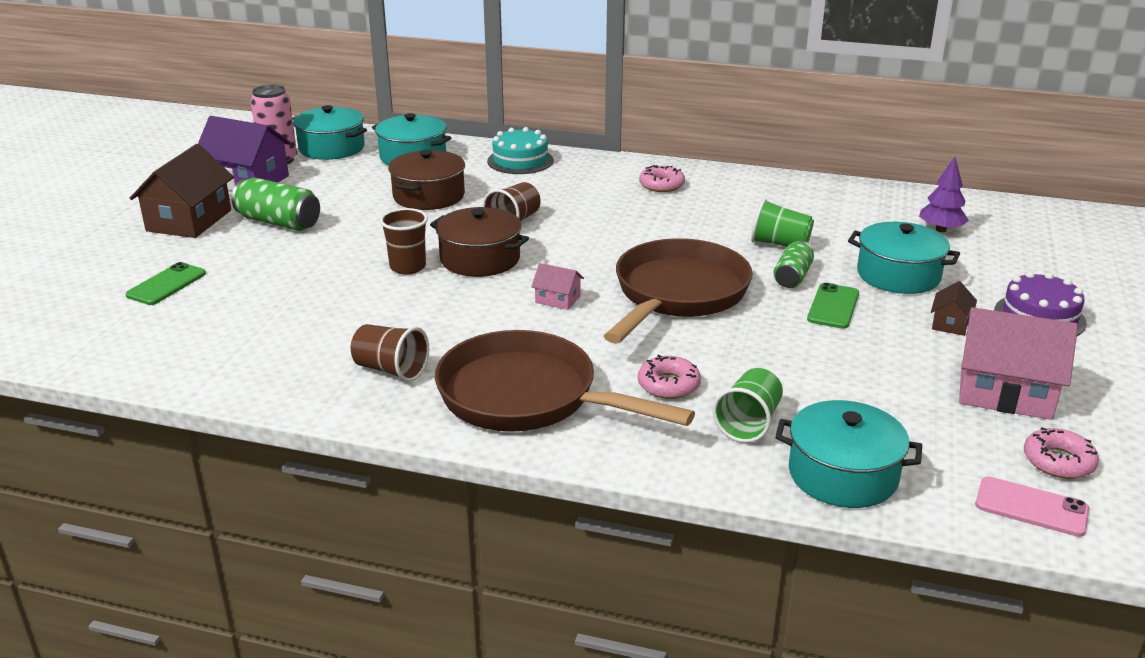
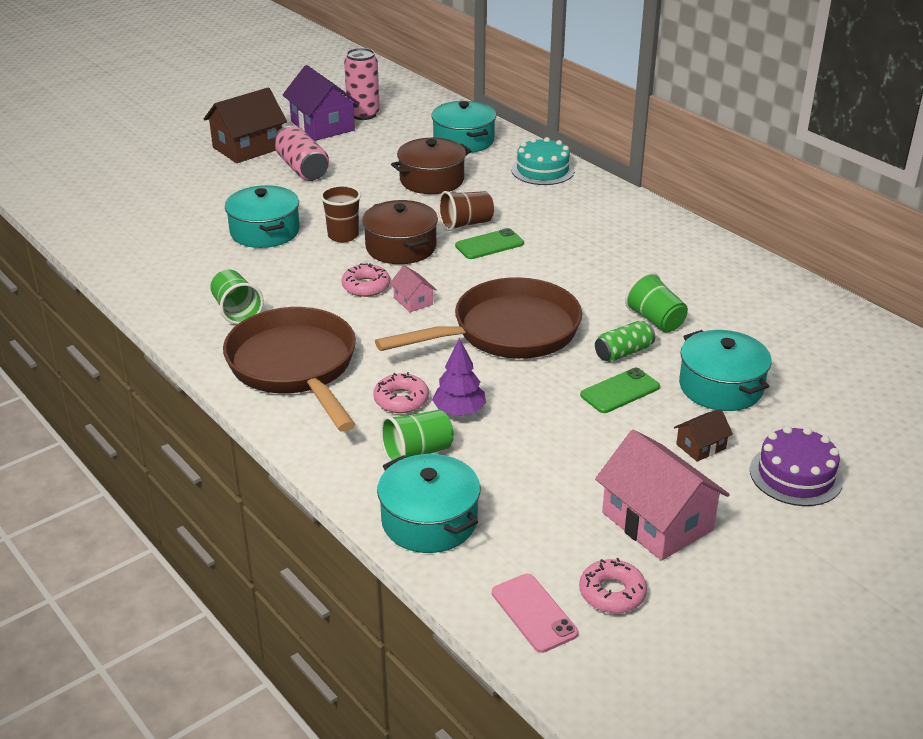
camera: 35 degrees right, 5 degrees up
(166, 284) = (179, 194): green phone -> green phone (489, 245)
(279, 222) = (302, 168): green can -> pink can
(331, 148) = (413, 114): turquoise pot -> turquoise pot (265, 231)
(391, 370) = (236, 311): brown cup -> green cup
(661, 185) = (630, 230): pink donut -> pink donut (366, 286)
(941, 230) = (830, 361): purple tree -> purple tree (459, 411)

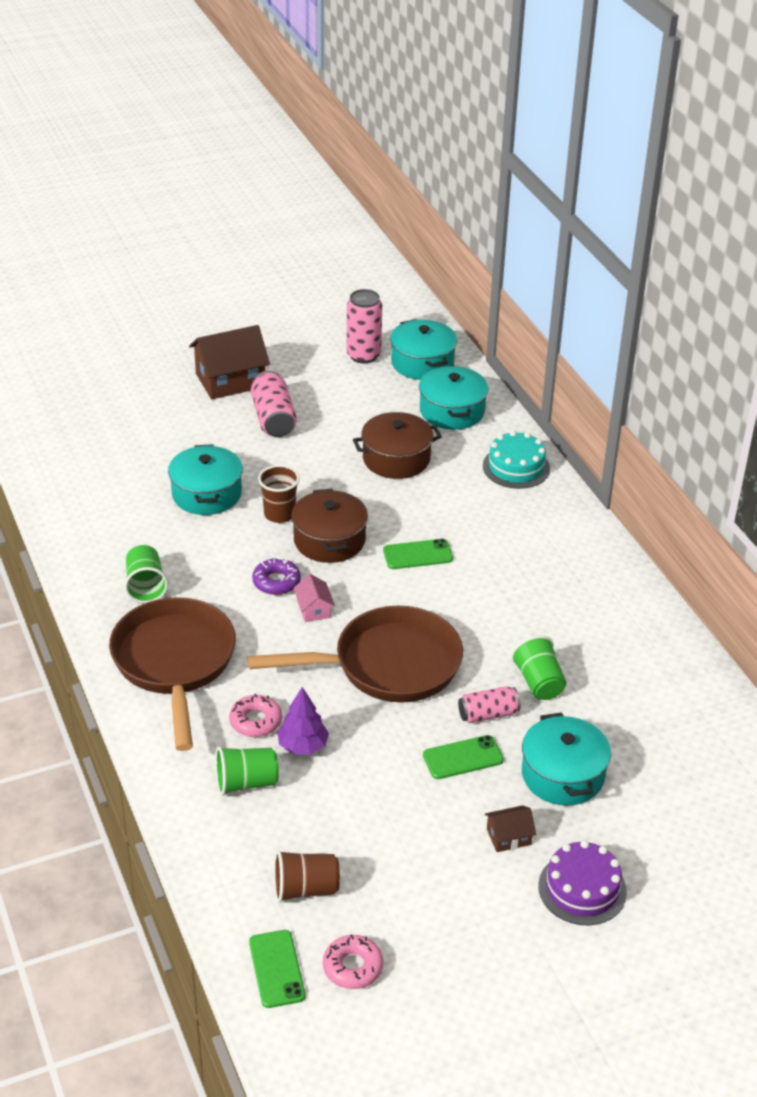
camera: 15 degrees right, 5 degrees up
(322, 126) = (315, 364): purple house -> none
(366, 286) = (276, 582): pink donut -> purple donut
(429, 521) = (227, 856): turquoise pot -> turquoise pot (422, 363)
(466, 224) = (406, 523): brown cup -> brown cup (305, 889)
(533, 613) = (276, 969): pink phone -> green phone
(623, 352) = (488, 714): green can -> pink can
(657, 521) = (428, 906): pink house -> none

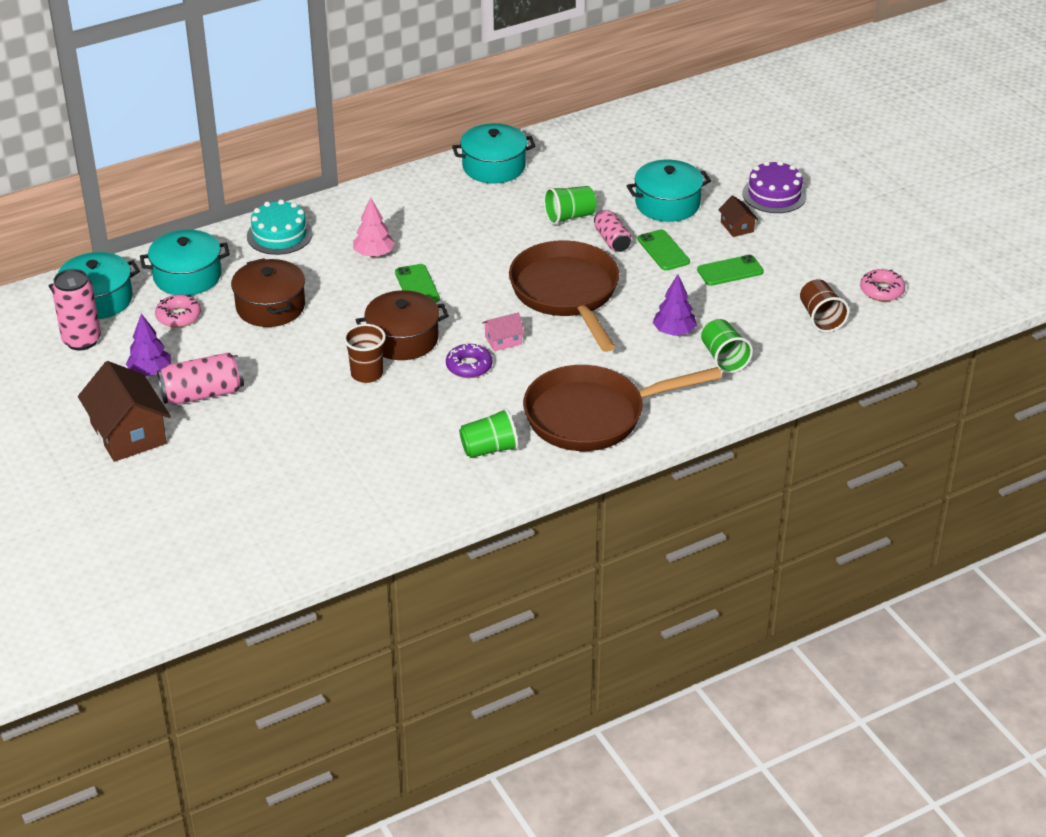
camera: 95 degrees left, 0 degrees up
(207, 494) = (338, 426): turquoise pot -> turquoise pot (494, 166)
(255, 721) = (652, 360): pink donut -> pink donut (178, 316)
(276, 969) = (898, 325): green phone -> green phone (730, 271)
(311, 391) = (150, 372): none -> purple tree
(477, 528) = (374, 254): none -> pink tree

